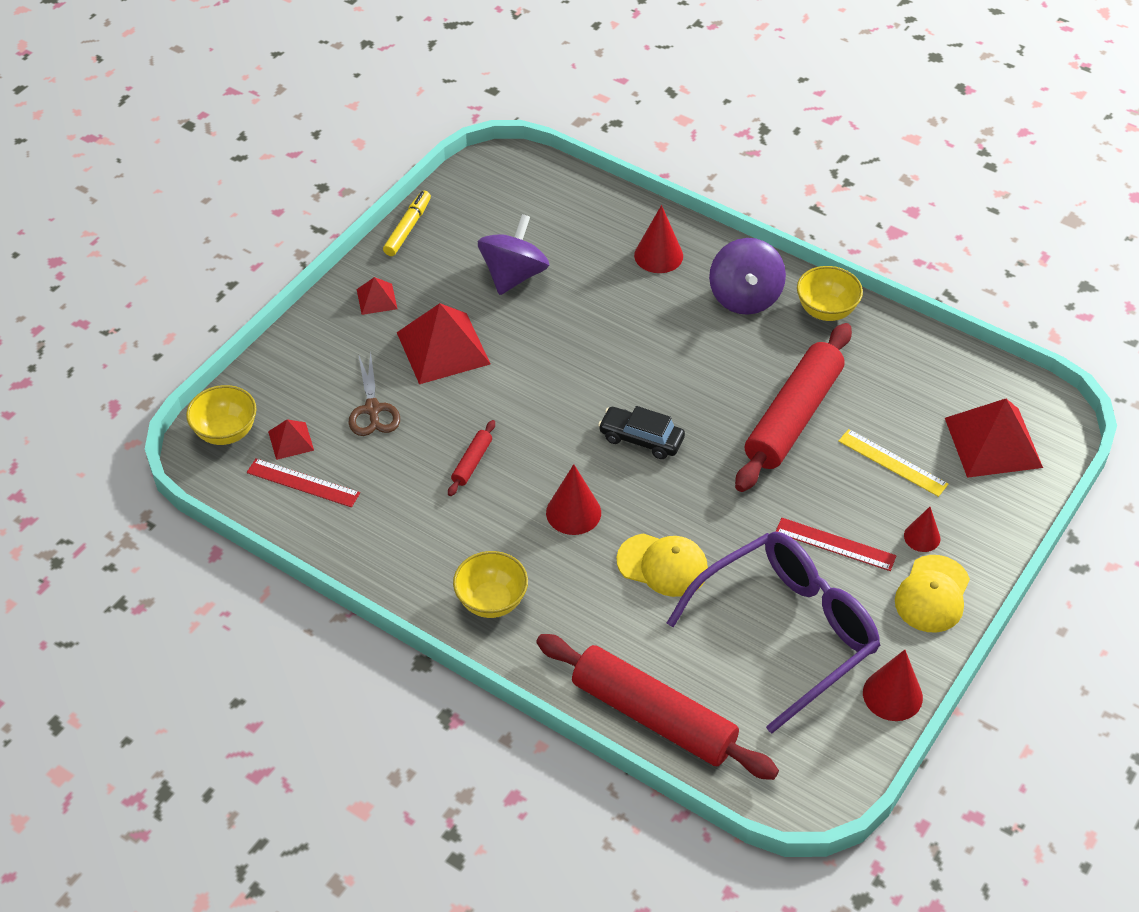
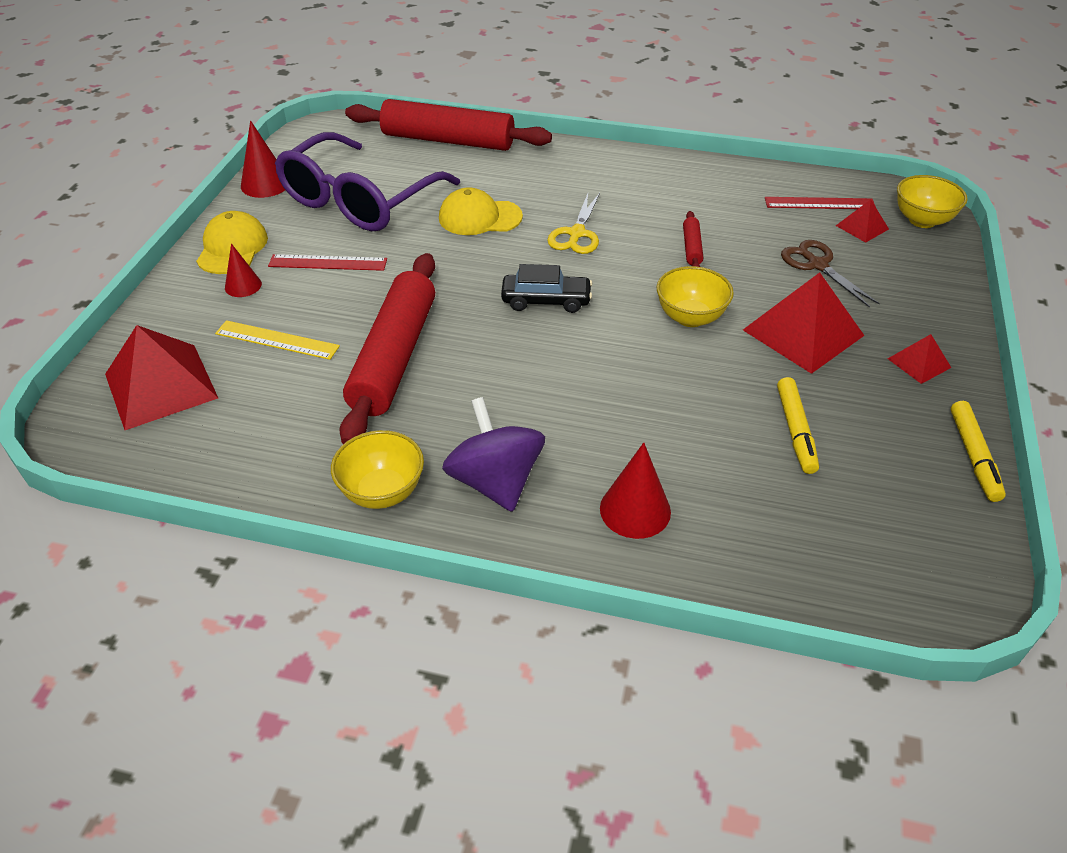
camera: 160 degrees right, 5 degrees down
(491, 601) = (605, 170): yellow bowl -> yellow bowl (690, 317)
(513, 275) = (795, 431): purple spinning top -> yellow marker
(573, 512) = (576, 234): red cone -> yellow scissors

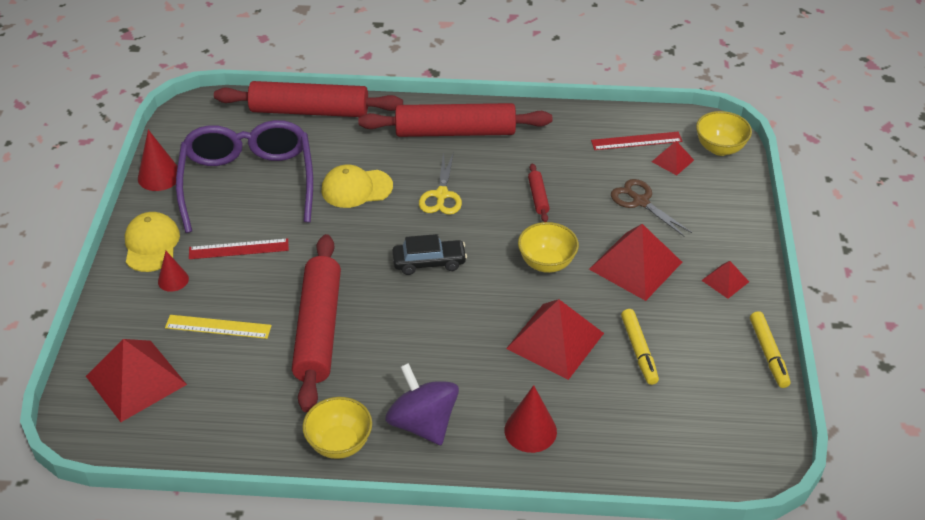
camera: 10 degrees left, 0 degrees up
(360, 200) = (248, 183): purple glasses -> purple glasses turned 150 degrees clockwise
(606, 174) = (455, 132): none -> red rolling pin
(686, 405) = (555, 340): none -> red pyramid

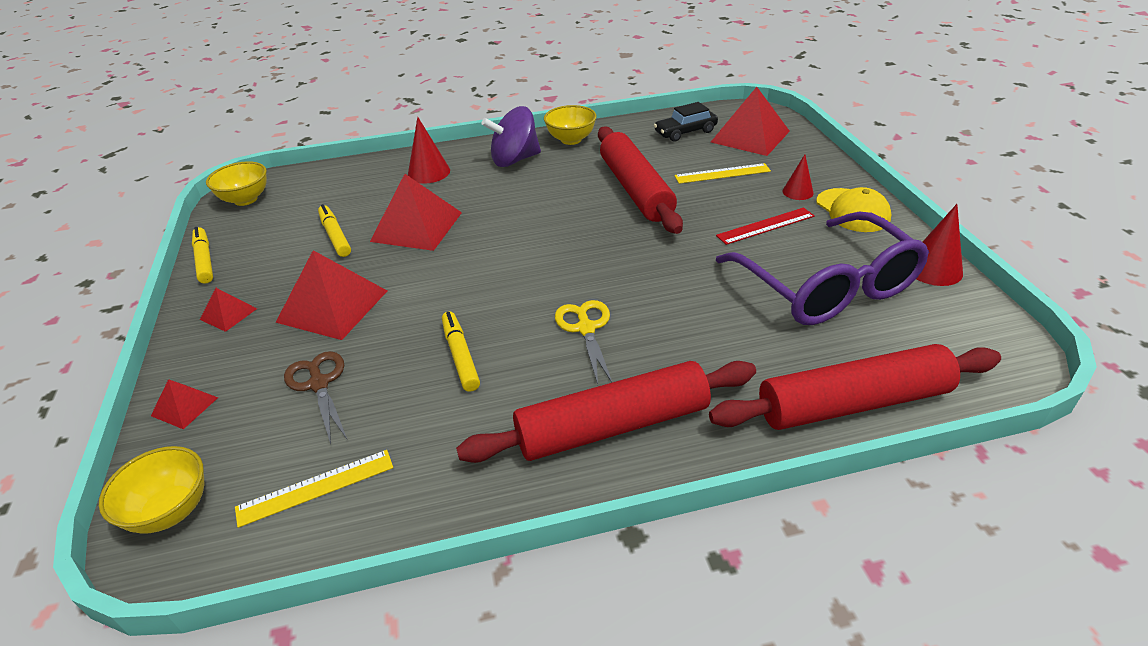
camera: 165 degrees right, 5 degrees down
(356, 188) = (695, 311): yellow cap -> none
(423, 423) = (514, 160): purple spinning top -> purple spinning top turned 120 degrees clockwise
(429, 262) = (564, 258): black car -> black car (685, 132)
(538, 197) = (460, 356): red rolling pin -> yellow marker
(546, 263) = (436, 285): yellow bowl -> yellow bowl (246, 199)
(636, 141) = (316, 487): red ruler -> yellow ruler
(640, 201) = (319, 384): brown scissors -> brown scissors turned 150 degrees counterclockwise
(672, 161) = (260, 464): red pyramid -> red pyramid (185, 406)

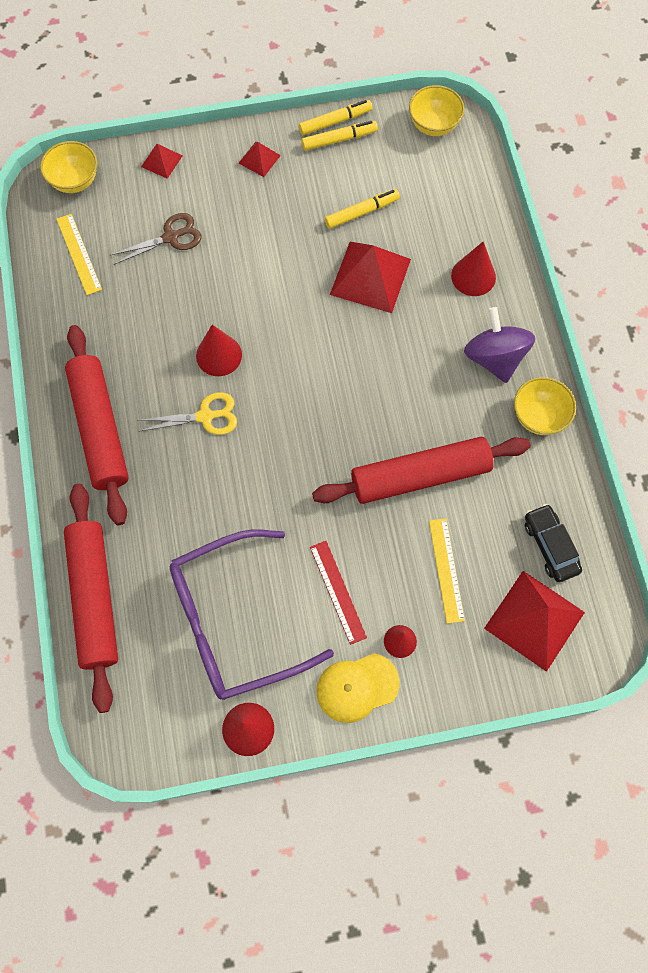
camera: 90 degrees right, 30 degrees up
(333, 306) = (259, 229): red pyramid -> none
(460, 356) = (186, 327): yellow marker -> yellow marker (339, 139)
(503, 325) = (219, 355): none -> red cone

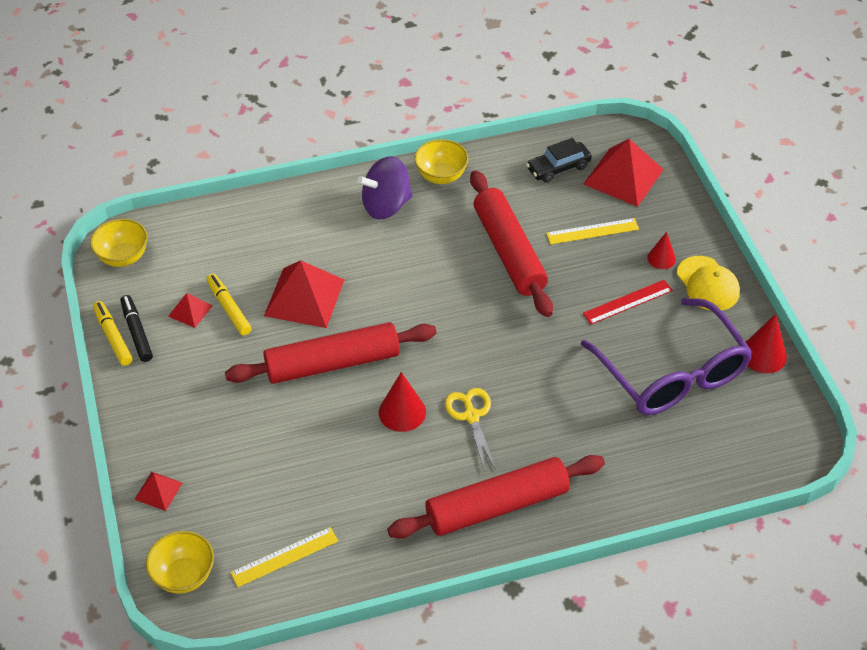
camera: 95 degrees left, 20 degrees down
(94, 598) = (676, 485): red rolling pin -> red rolling pin (333, 363)
(171, 237) = (261, 470): brown scissors -> none
(259, 159) = (159, 399): red pyramid -> red pyramid (190, 311)
(339, 139) = (137, 332): yellow marker -> black marker
(473, 276) = (301, 222): red cone -> none

